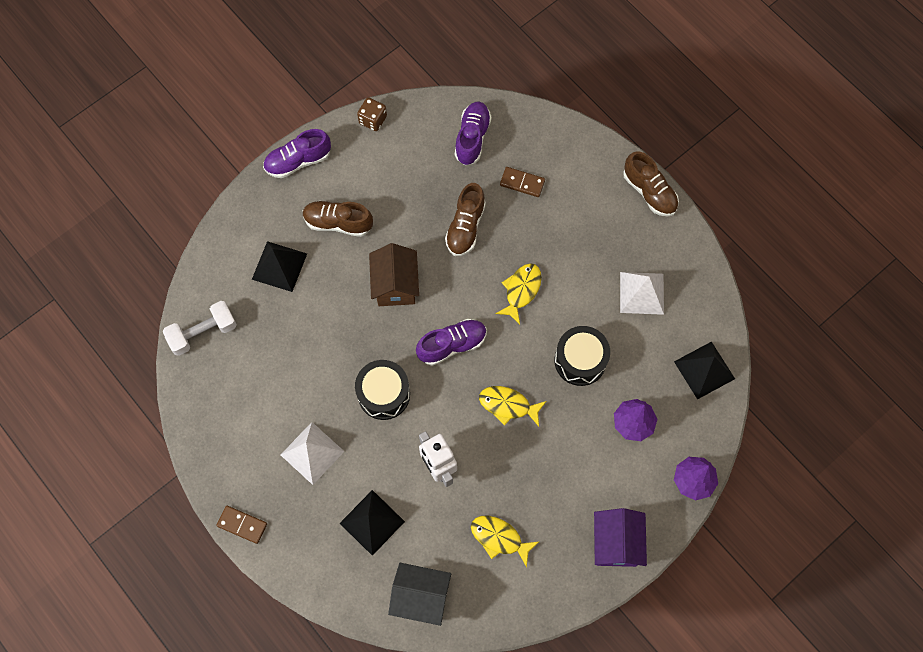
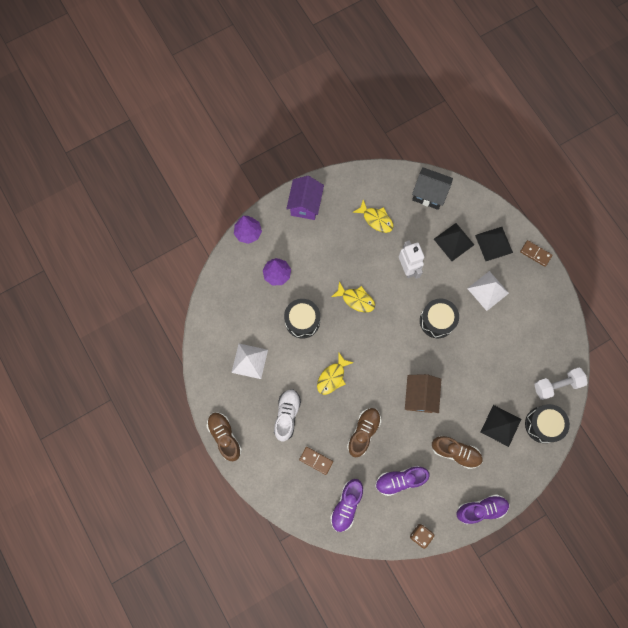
camera: 170 degrees left, 5 degrees up
(221, 277) = (543, 424): none -> black drum
(452, 345) = (386, 346): purple shoe -> purple shoe (400, 480)
(573, 231) = (287, 415): none -> white shoe
(704, 370) = (221, 300): black pyramid -> black pyramid (493, 243)

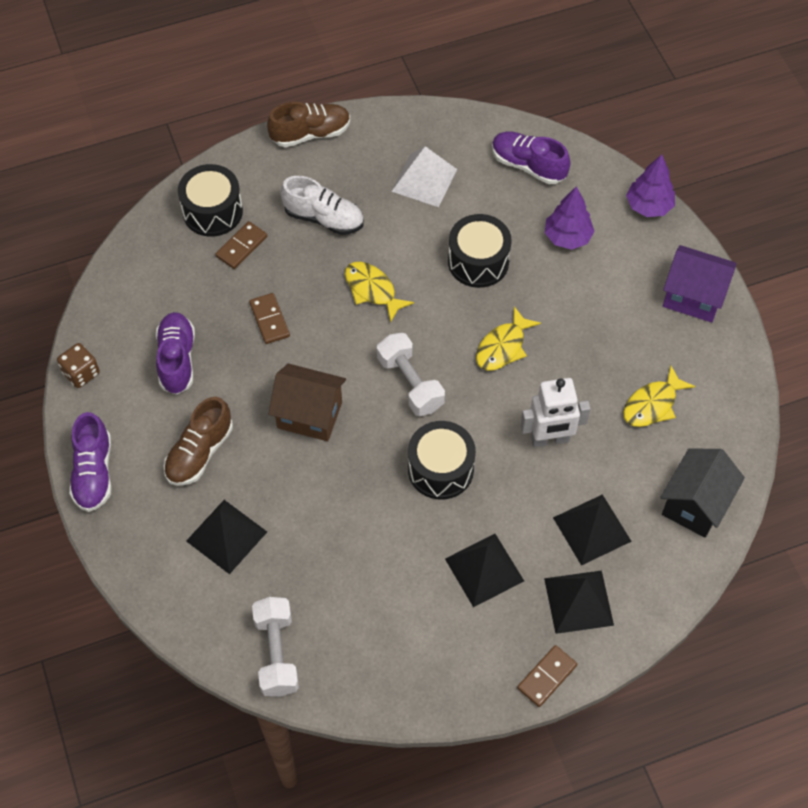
camera: 100 degrees right, 15 degrees down
(346, 505) = (160, 277): purple shoe -> purple shoe (528, 165)
(363, 432) = (269, 320): brown shoe -> brown domino
(389, 345) = (410, 383): none -> white dumbbell
(488, 290) = (484, 569): white pyramid -> black pyramid
(543, 424) = (209, 609): black drum -> black drum (212, 211)

